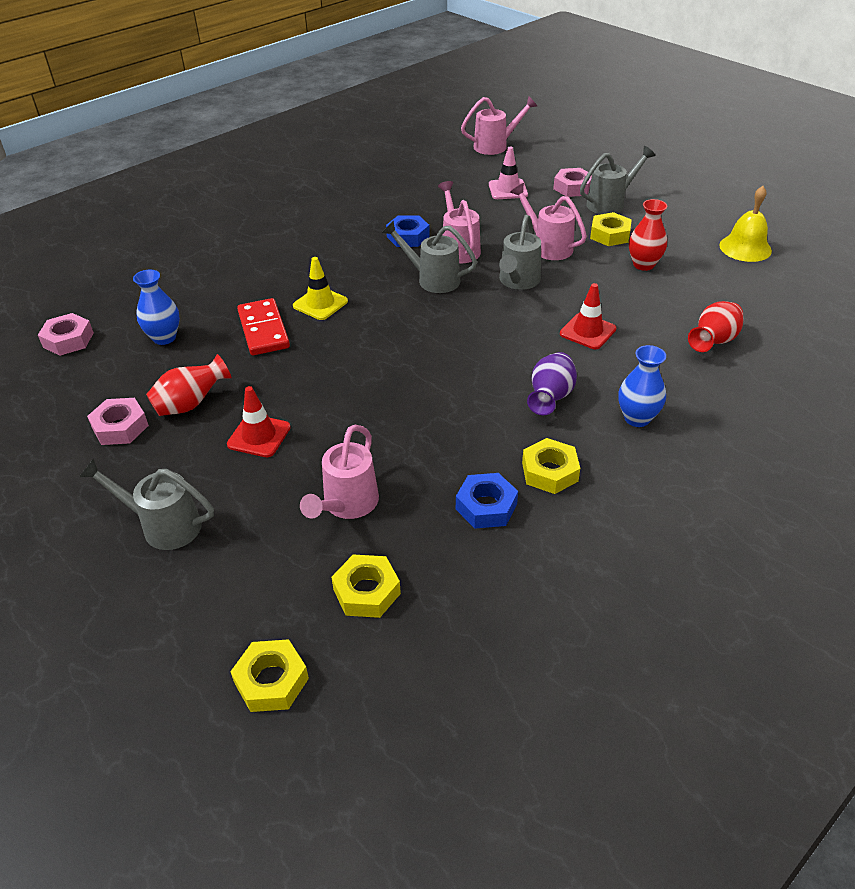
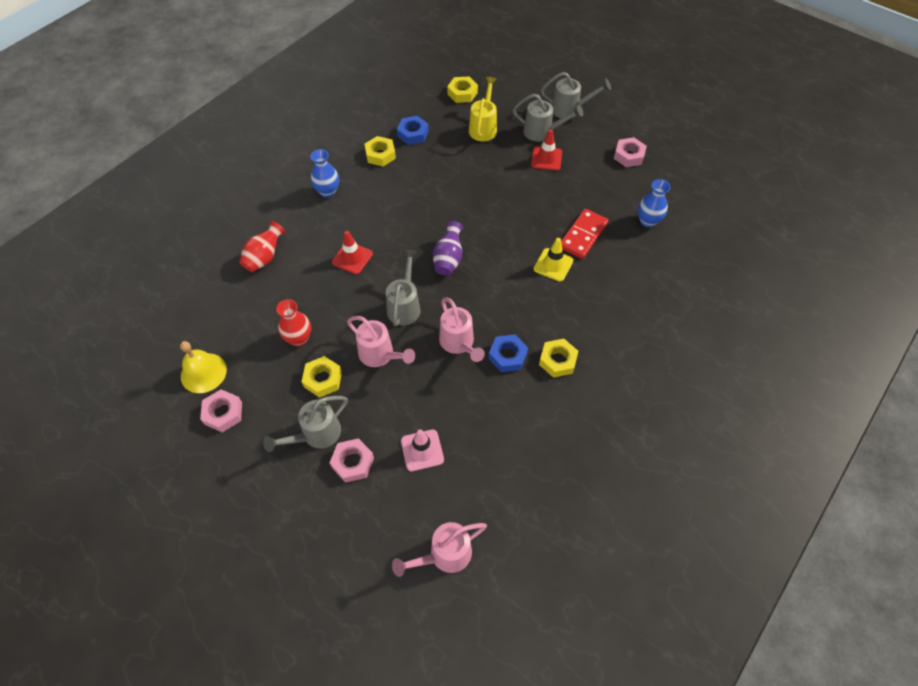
camera: 170 degrees right, 15 degrees up
(68, 340) = (712, 212): pink nut -> pink nut (223, 413)
(191, 404) = (597, 174): red vase -> none
(263, 330) = (583, 235): red domino -> red domino turned 60 degrees clockwise
(271, 681) = (491, 61): yellow nut -> yellow nut (557, 360)
(347, 504) = (483, 127): pink watering can -> yellow watering can
(433, 279) = (473, 301): grey watering can -> grey watering can (542, 132)
(550, 398) = (379, 200): purple vase -> purple vase (448, 259)

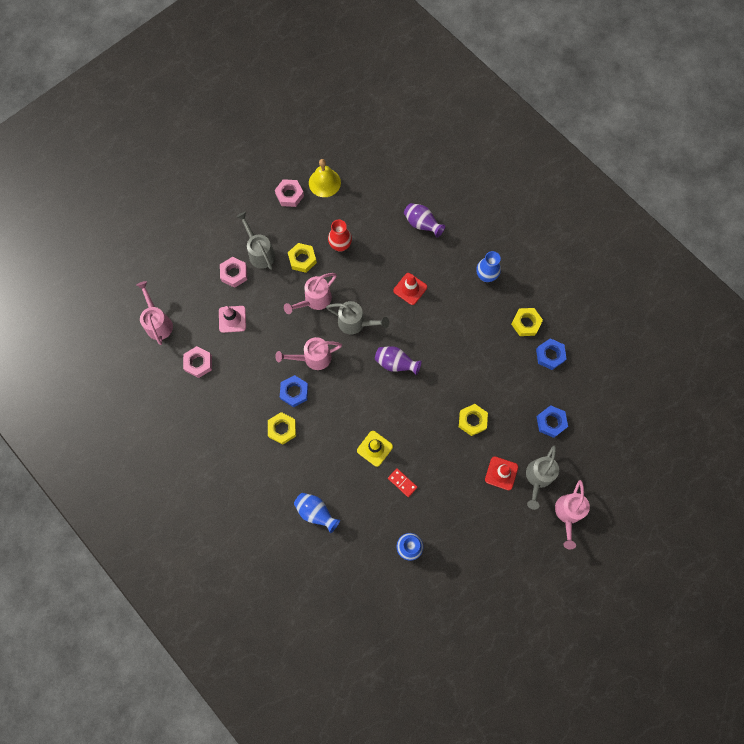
camera: 100 degrees right, 15 degrees up
(265, 257) = (422, 224): red vase -> purple vase
(462, 93) = (603, 411): yellow nut -> yellow nut (472, 420)
(483, 127) = (551, 422): yellow watering can -> blue nut
(569, 109) = (568, 514): grey watering can -> pink watering can
(583, 235) = (402, 482): red domino -> red domino, size x0.56
(629, 156) = (494, 555): pink nut -> pink nut (198, 363)
(643, 309) = (316, 512): none -> blue vase

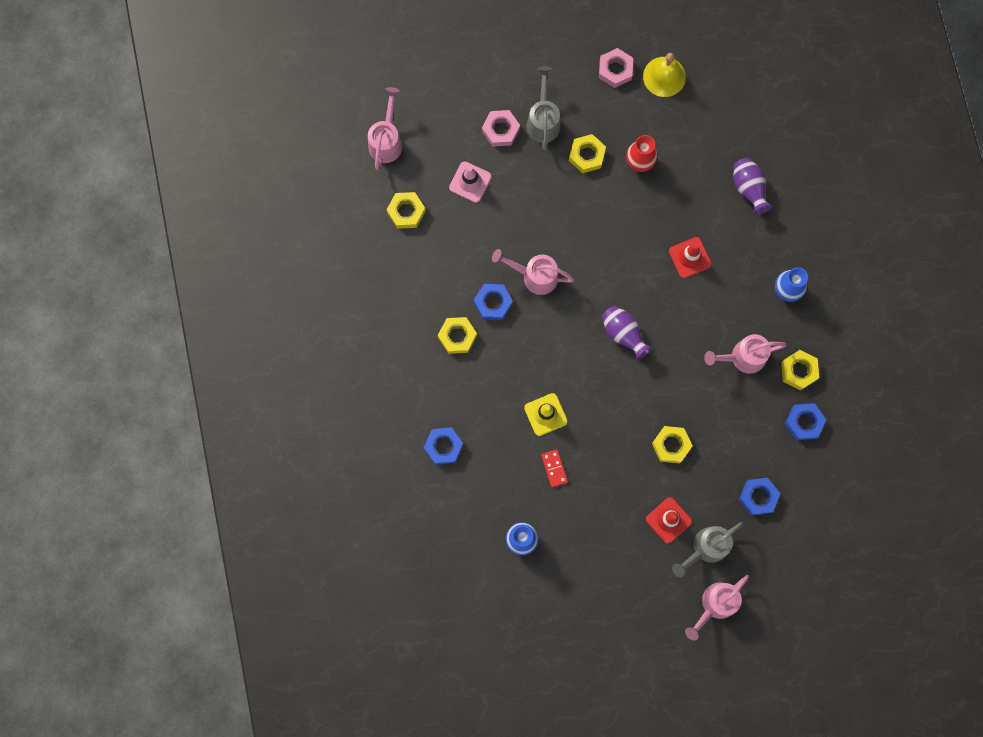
camera: 30 degrees right, 5 degrees up
(198, 363) = (406, 212): pink nut -> yellow nut
(314, 300) = (574, 211): pink watering can -> pink watering can (743, 357)
(316, 512) = (443, 446): blue vase -> blue nut
(355, 323) = (604, 263): grey watering can -> none

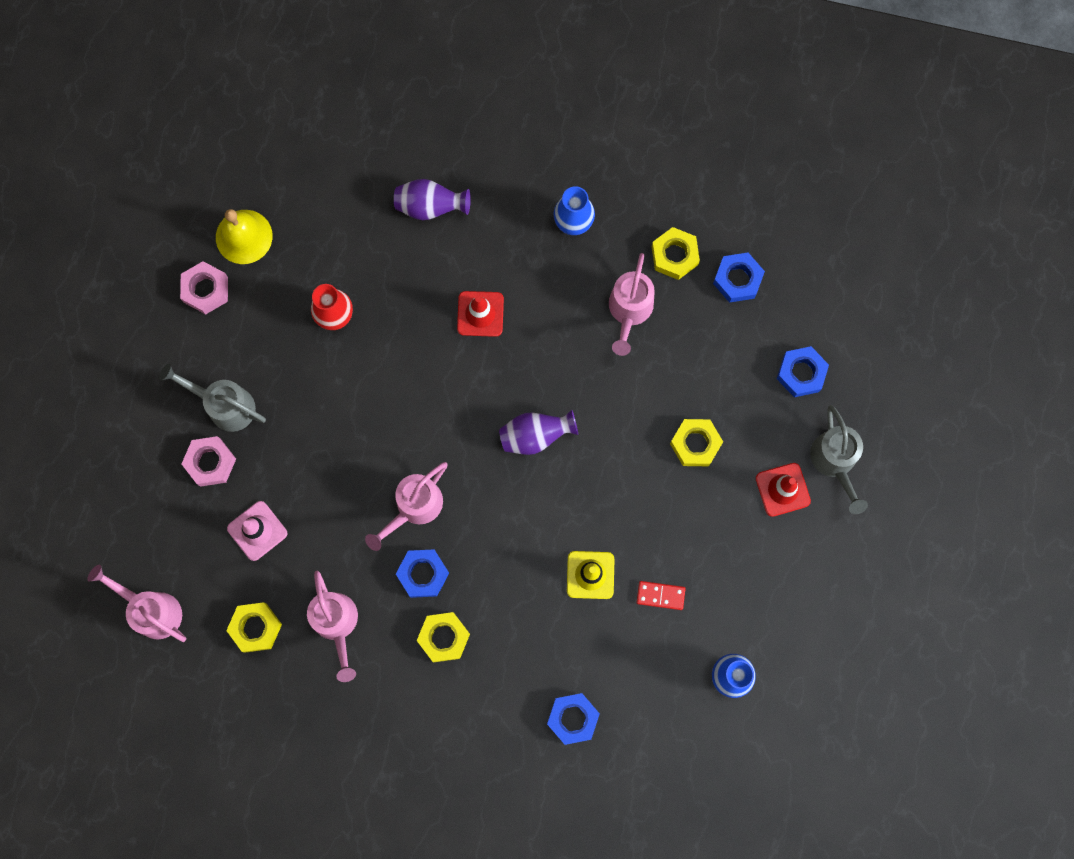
camera: 65 degrees left, 0 degrees up
(586, 155) = (295, 374): yellow nut -> none
(715, 605) = (905, 483): pink watering can -> pink watering can (336, 624)

